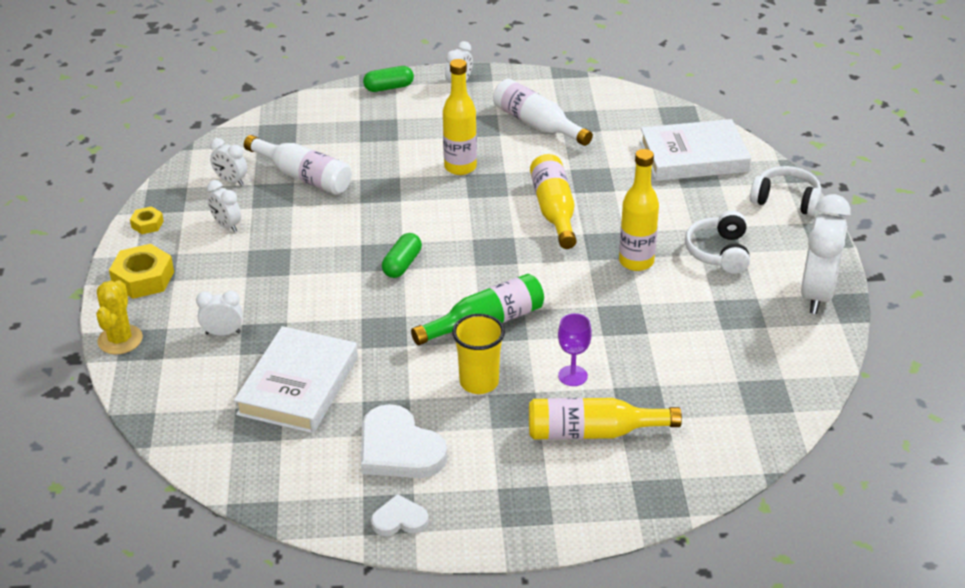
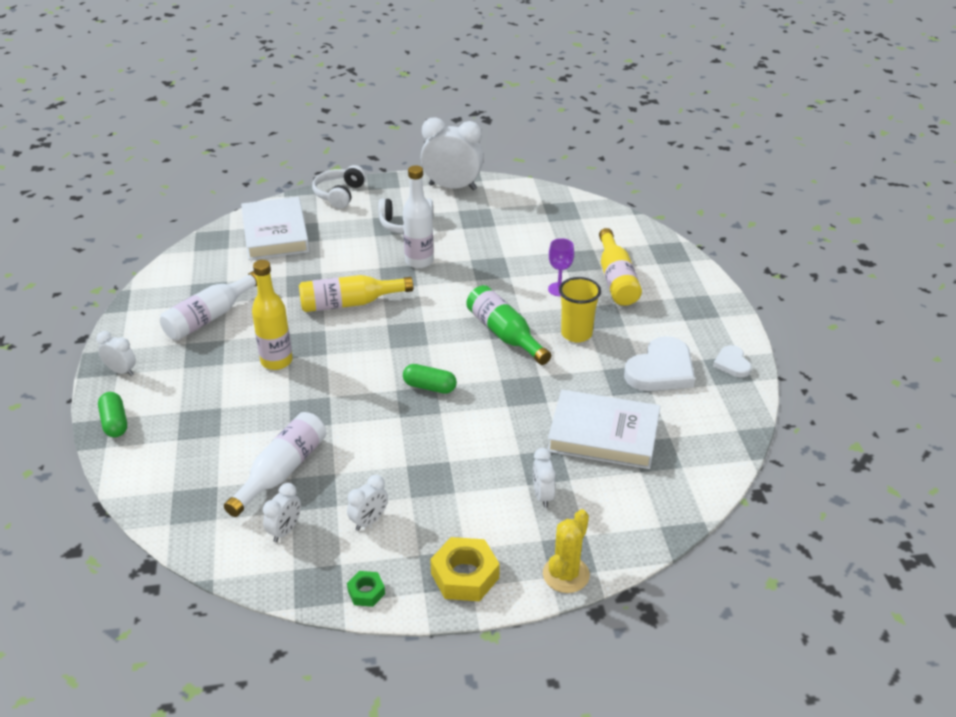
camera: 95 degrees left, 0 degrees up
(120, 340) = (566, 574): yellow cactus -> yellow cactus turned 60 degrees counterclockwise
(147, 224) = (366, 592): yellow nut -> green nut
(636, 262) = (419, 261): yellow bottle -> white bottle

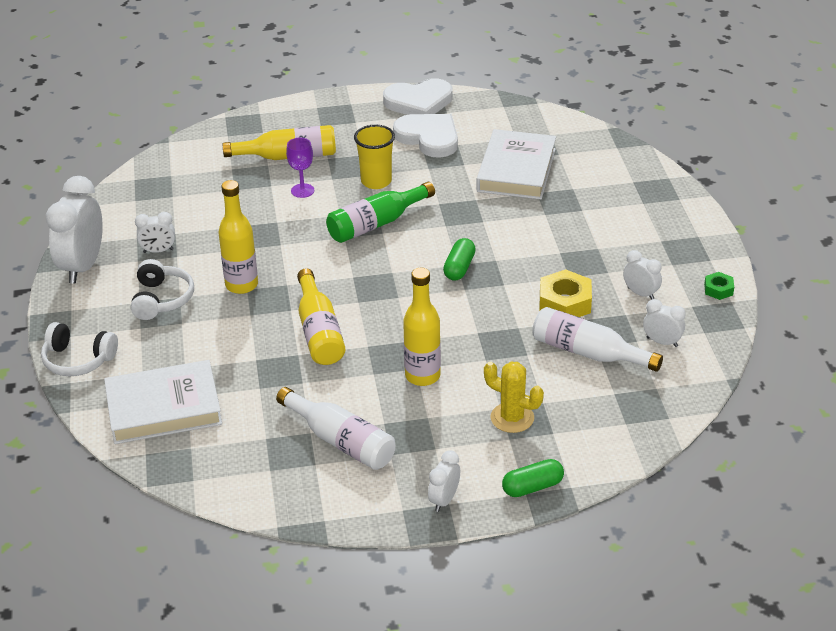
camera: 90 degrees left, 0 degrees up
(419, 261) = (241, 285): white bottle -> yellow bottle
(465, 575) = (688, 240): yellow nut -> yellow nut (565, 302)
(542, 496) = (594, 202): white clock -> white clock (158, 251)
(566, 574) = (675, 191): yellow cactus -> yellow cactus (512, 418)
(732, 363) = (419, 102): white heart -> white heart, size x1.86

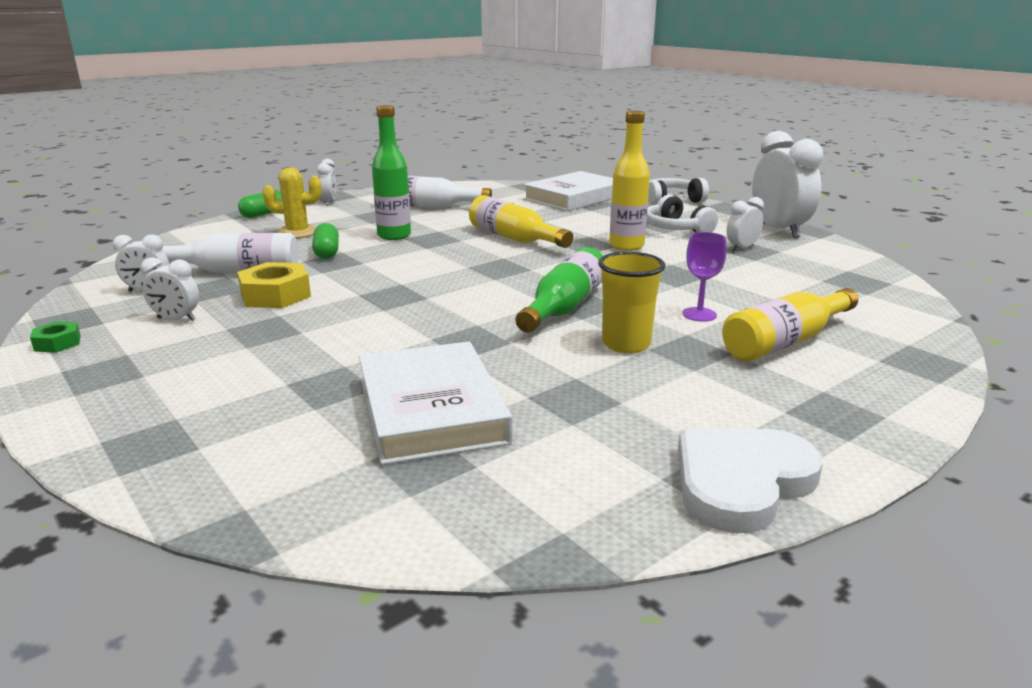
camera: 150 degrees right, 15 degrees down
(422, 376) = (394, 236): yellow bottle -> green bottle
(428, 138) = (632, 420): white heart -> none
(459, 268) = (422, 295): green capsule -> green capsule (327, 252)

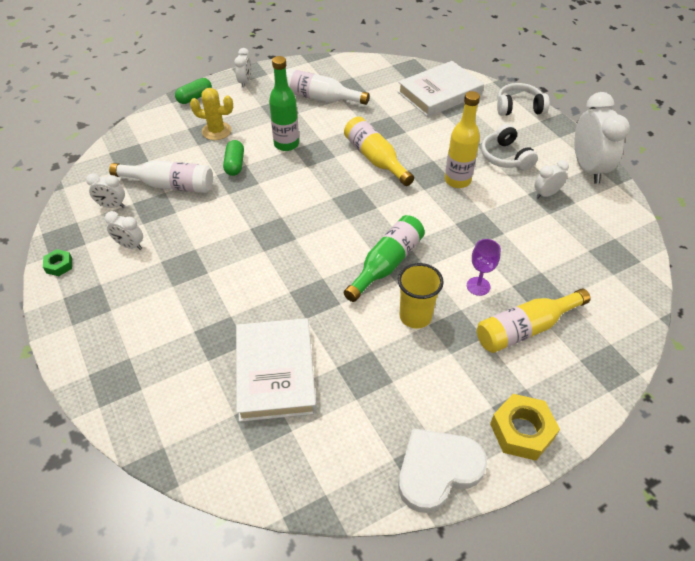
camera: 10 degrees right, 25 degrees up
(275, 295) = (195, 222): yellow nut -> yellow nut (522, 431)

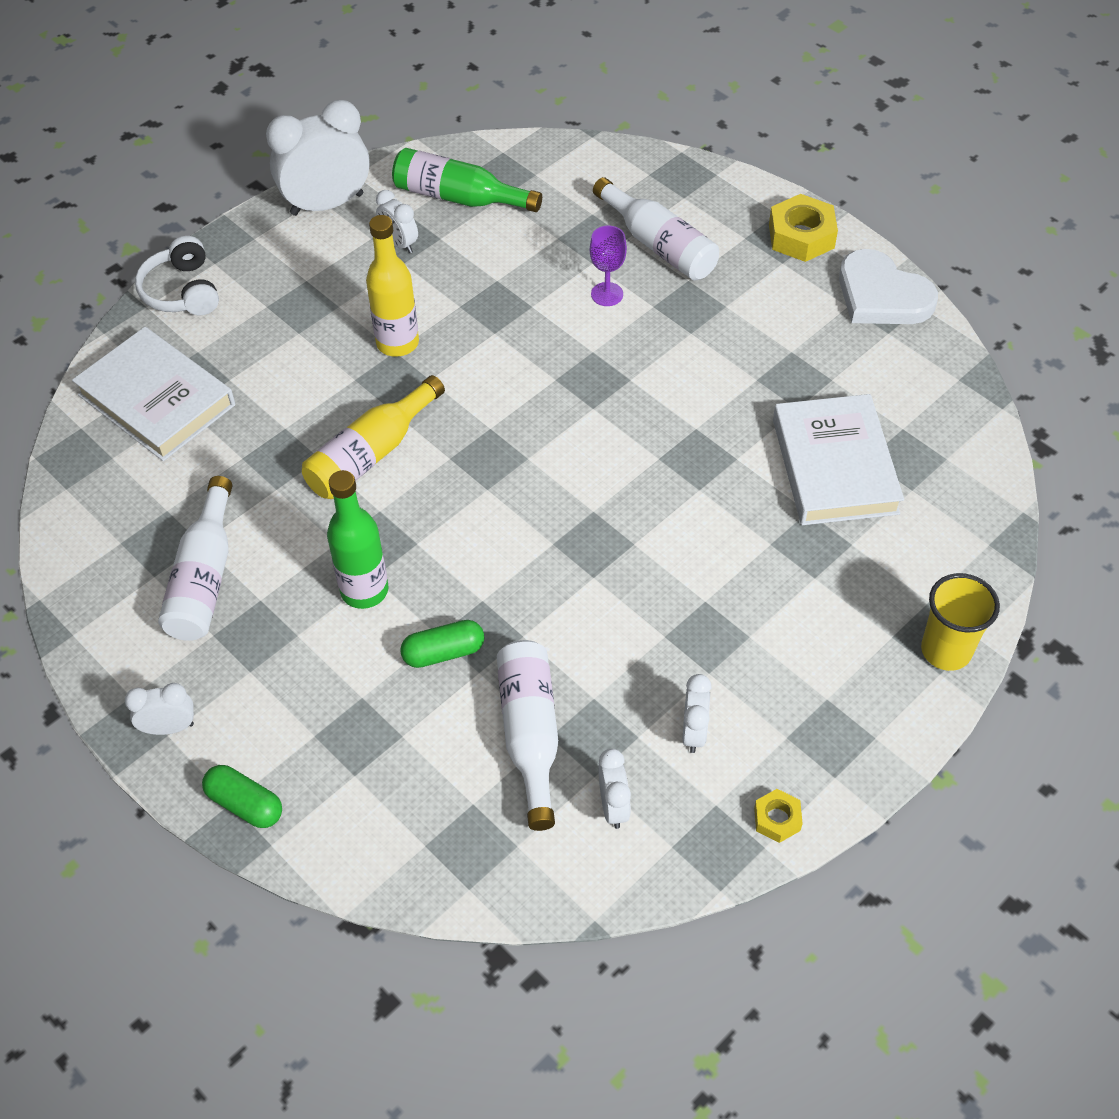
camera: 105 degrees left, 5 degrees up
(59, 265) = (777, 819): green nut -> yellow nut
(216, 131) = (352, 718): yellow cactus -> none
(275, 372) = (835, 466): white book -> white book turned 75 degrees counterclockwise
(387, 264) = (604, 393): green bottle -> green bottle (459, 197)
(415, 316) = (684, 347): yellow cup -> yellow cup (946, 650)
(505, 157) = (323, 294): white headphones -> none
(525, 329) = (659, 245): yellow bottle -> white bottle

